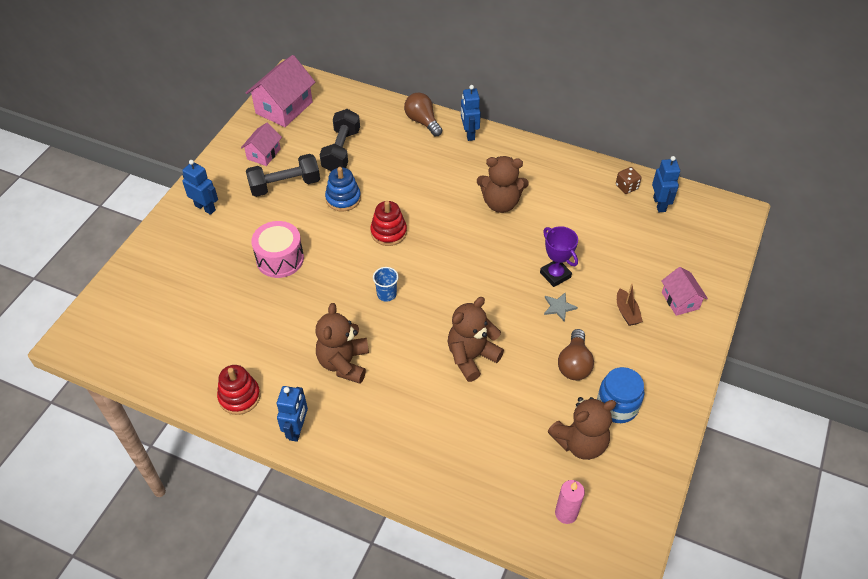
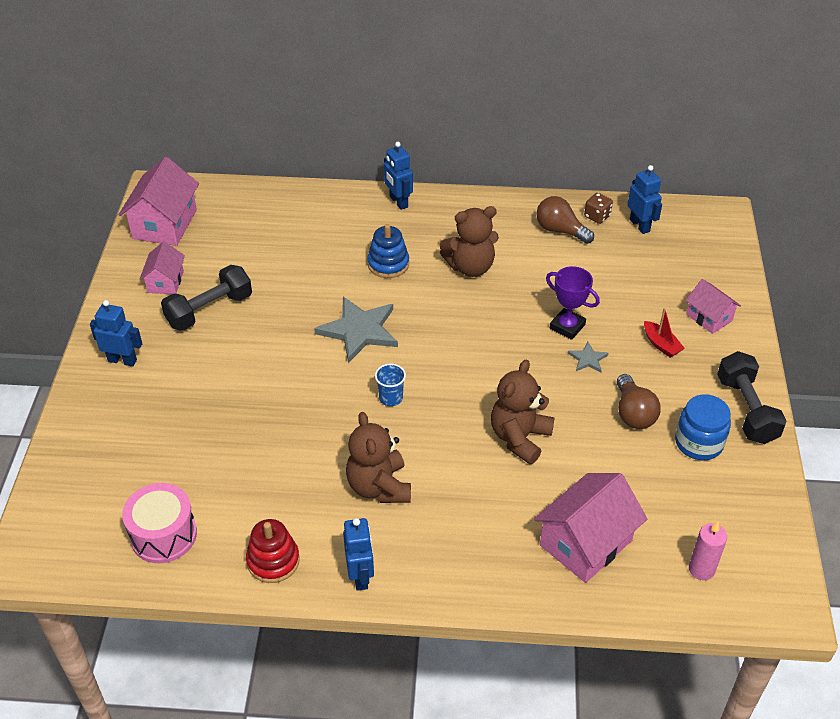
camera: 20 degrees left, 5 degrees down
(280, 259) = (245, 394): pink drum -> pink drum (163, 535)
(341, 150) = (258, 255): black dumbbell -> black dumbbell (746, 410)
(343, 199) = (287, 307): blue stacking toy -> blue stacking toy (388, 264)
(388, 232) = (359, 330): red stacking toy -> grey star
(422, 121) = (338, 201): brown light bulb -> brown light bulb (560, 230)
(482, 460) = (585, 543): none -> pink house
(580, 443) = (680, 492): brown teddy bear -> none
(626, 312) = (661, 344): brown boat -> red boat

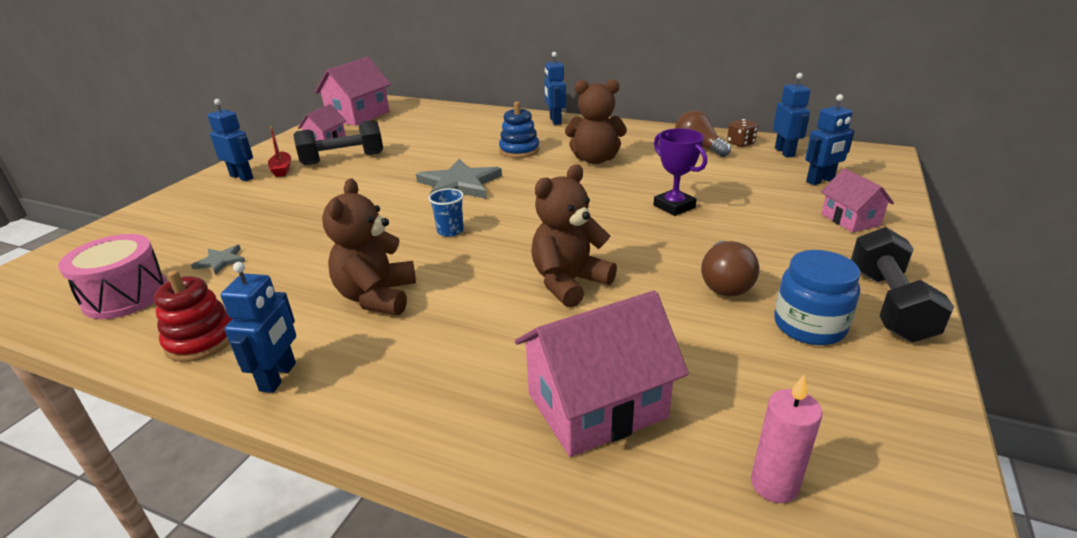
camera: 20 degrees right, 15 degrees down
(587, 359) = (686, 232): grey star -> grey star (220, 261)
(661, 344) = (782, 232): red boat -> red boat (282, 169)
(678, 266) = (820, 181): none -> blue robot

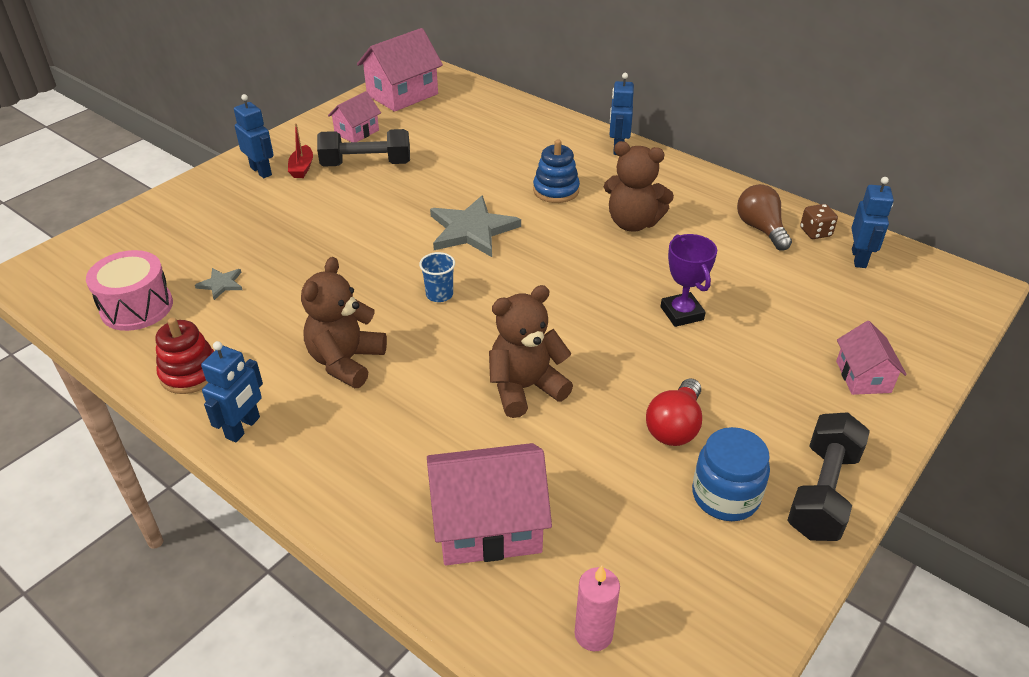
camera: 15 degrees right, 10 degrees up
(725, 283) = (675, 427): brown light bulb -> red light bulb
(820, 181) = (870, 312): blue robot -> none

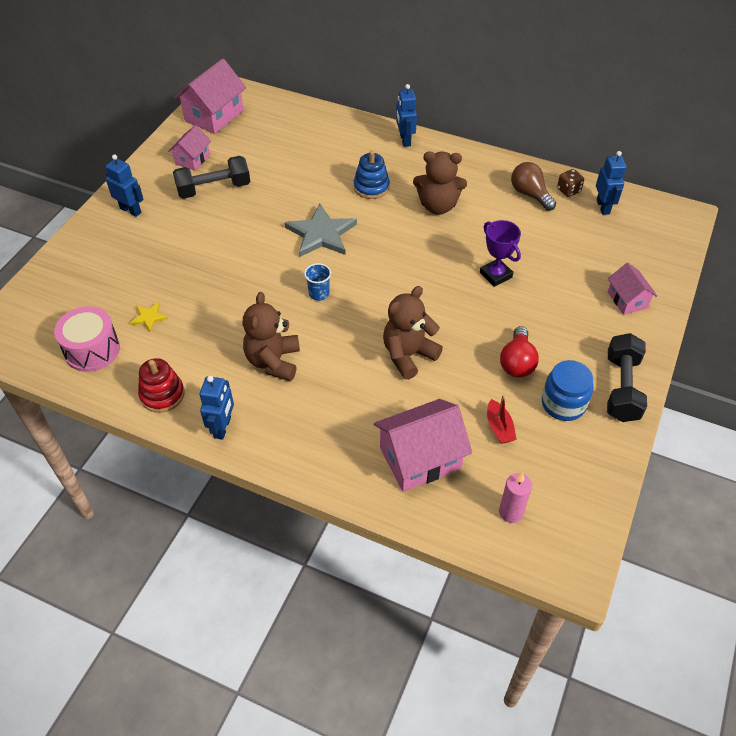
camera: 15 degrees left, 10 degrees up
(221, 284) = (149, 317): grey star -> yellow star
(302, 168) = (163, 201): red boat -> red boat (499, 427)

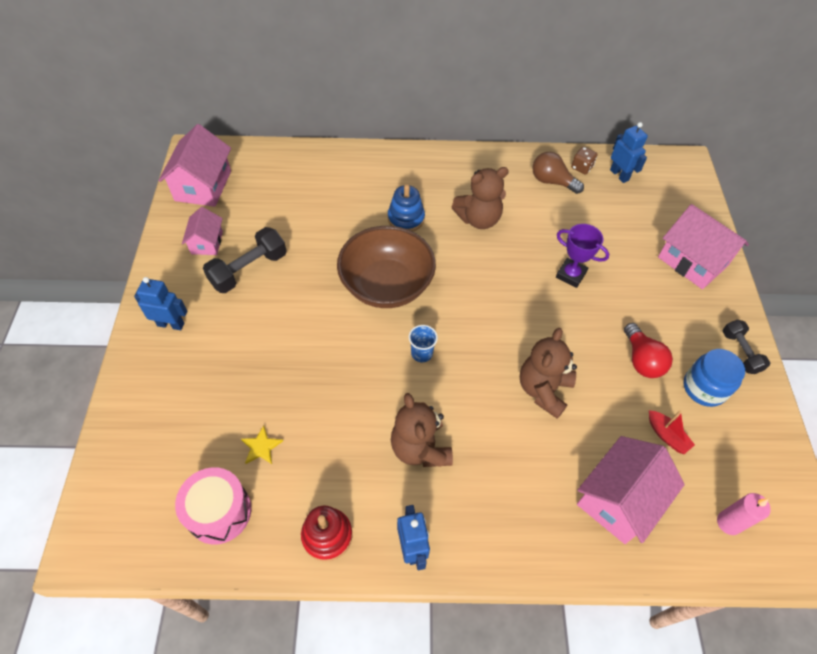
camera: 25 degrees left, 5 degrees up
(321, 234) = (386, 285): grey star -> brown bowl
(405, 140) = (408, 158): blue robot -> none
(621, 388) = (740, 352): black dumbbell -> black dumbbell, size x0.63
(627, 300) = (692, 261): pink house -> pink house, size x1.72

